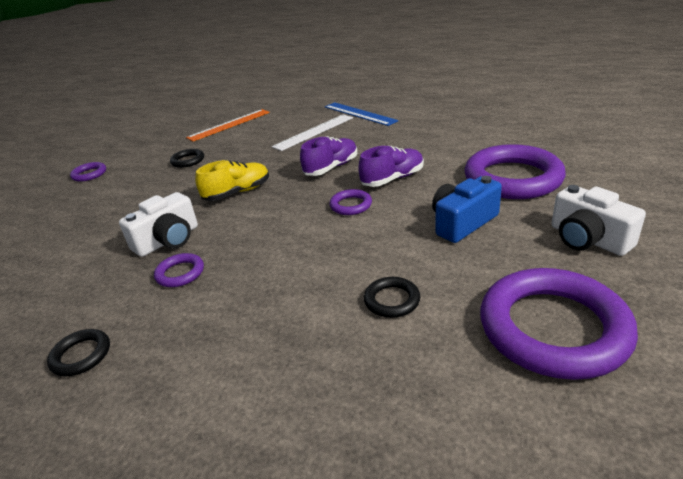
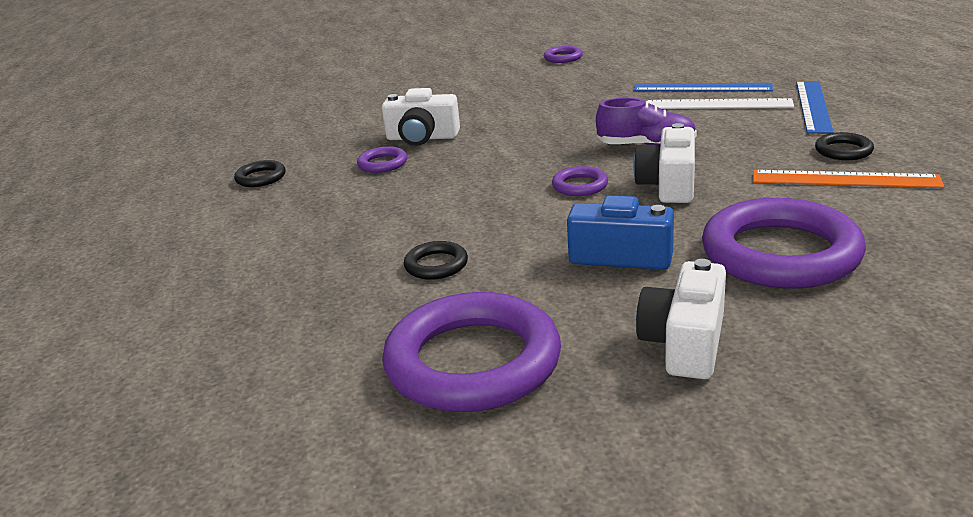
camera: 55 degrees right, 5 degrees down
(89, 174) = (483, 61): purple ring -> purple ring (563, 58)
(188, 161) = (561, 82): black ring -> black ring (843, 151)
(229, 125) = (665, 62): orange ruler -> orange ruler (844, 179)
(237, 192) = (533, 127): yellow shoe -> none
(284, 128) = (702, 87): none -> blue ruler
(392, 179) = (668, 185): purple shoe -> white camera

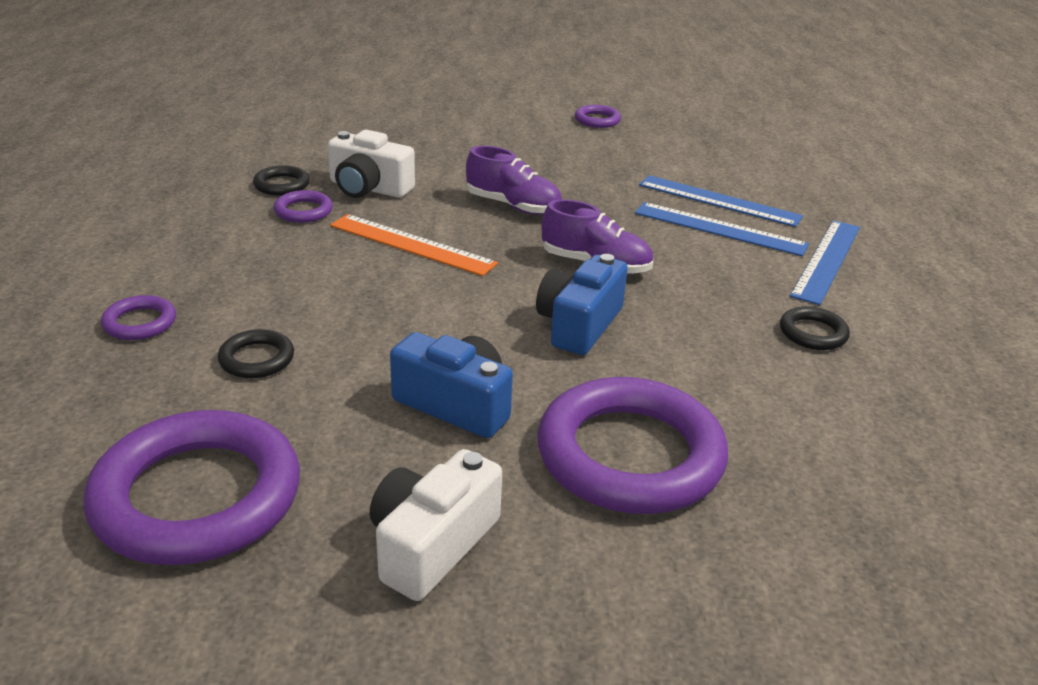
camera: 10 degrees right, 5 degrees up
(261, 178) = (171, 195): black ring -> black ring (282, 185)
(548, 124) = (513, 206): none -> purple shoe
(580, 185) = (483, 298): purple ring -> purple ring (140, 323)
(668, 185) = (579, 325): white camera -> blue camera
(718, 104) = (719, 229): white ruler -> blue ruler
(844, 179) = (783, 374): orange ruler -> orange ruler (411, 244)

